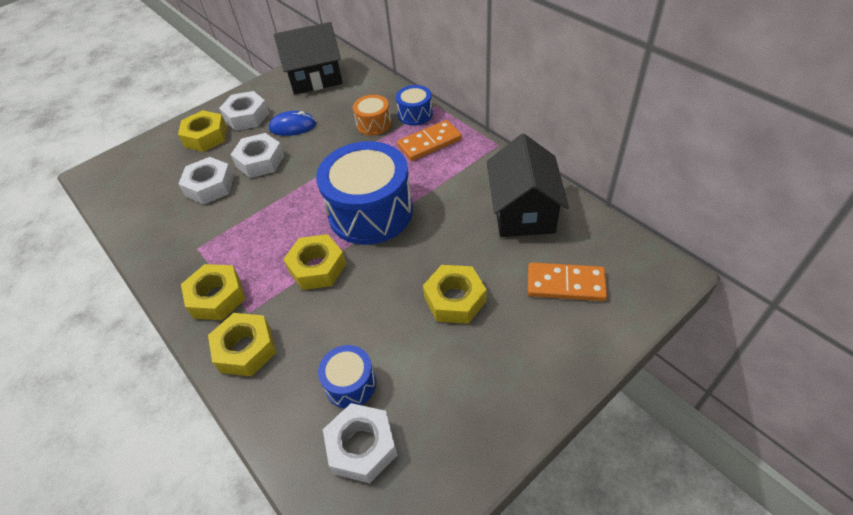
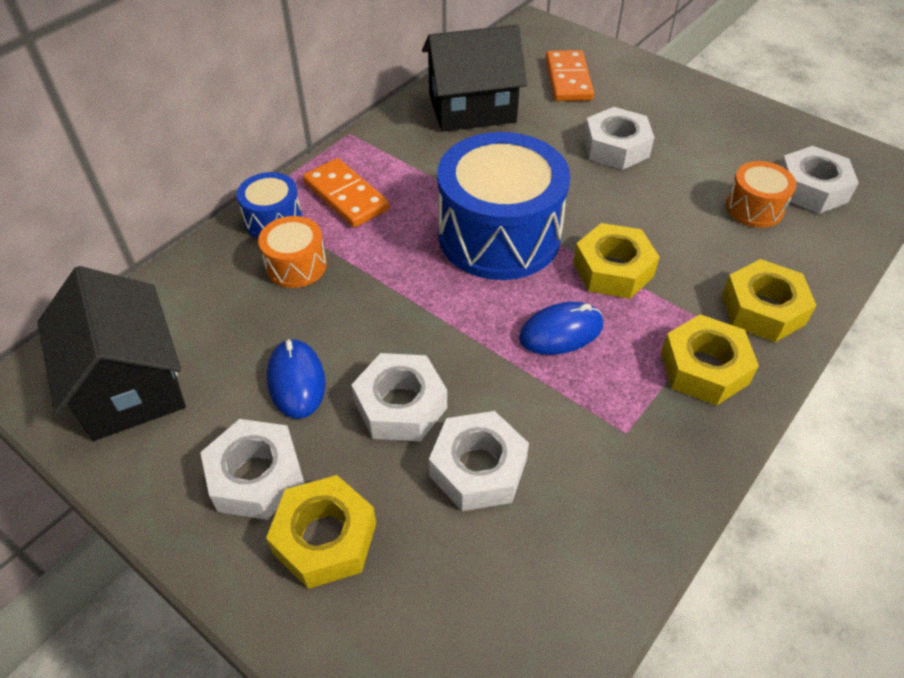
camera: 105 degrees left, 0 degrees up
(277, 231) = (561, 332): none -> blue mouse
(350, 384) = (754, 208): blue drum -> orange drum
(454, 299) = (616, 147): yellow nut -> white nut

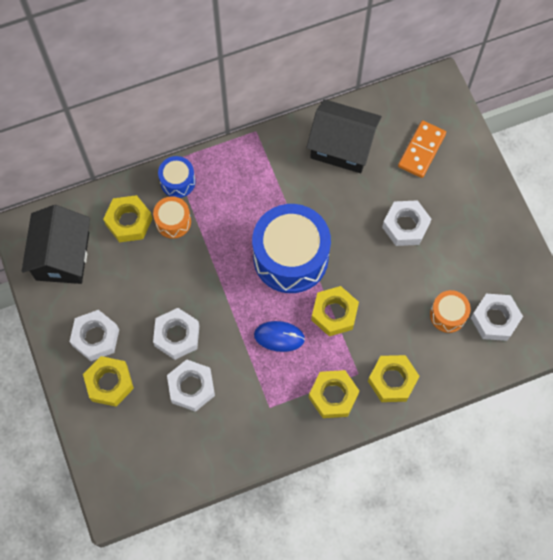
camera: 30 degrees right, 20 degrees up
(224, 293) = (129, 221): none -> yellow nut
(296, 381) = (137, 295): blue mouse -> none
(346, 196) = (226, 183): orange domino -> none

